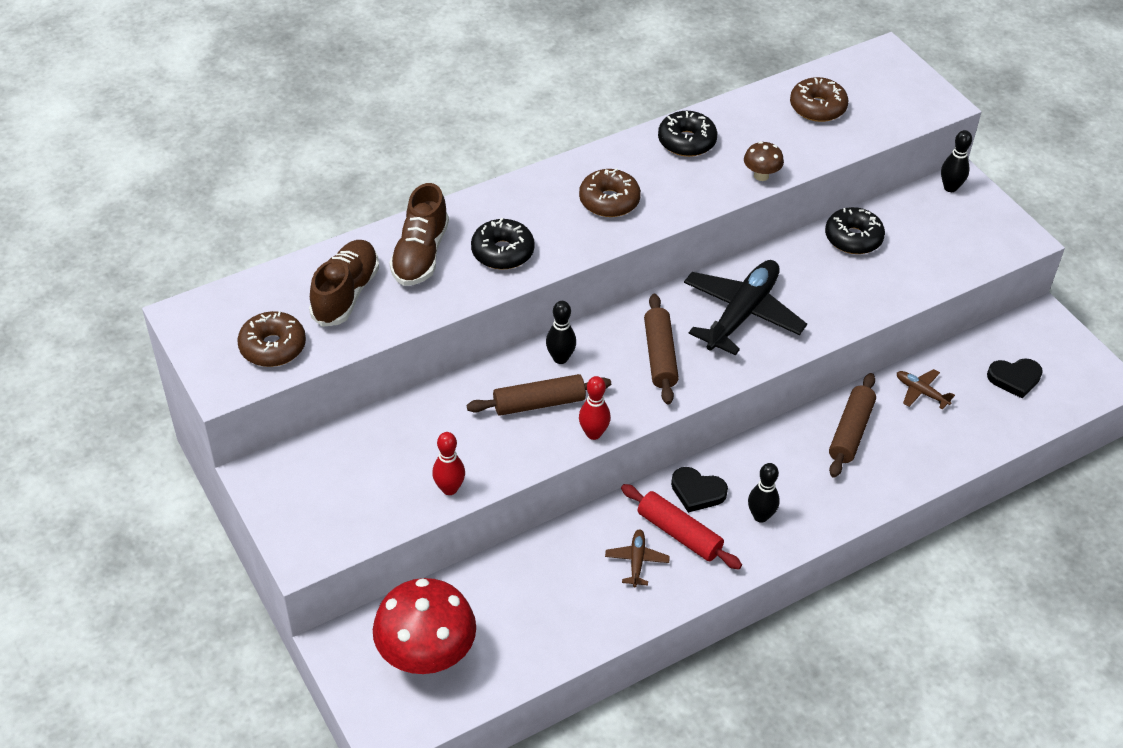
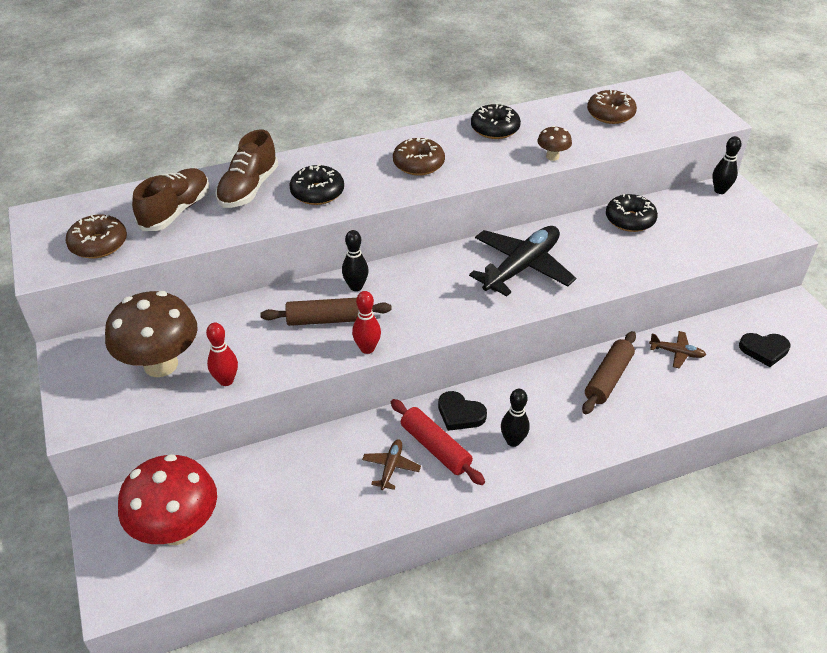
camera: 10 degrees right, 5 degrees down
(370, 478) = (161, 364): none -> brown mushroom
(659, 356) = (442, 293): brown rolling pin -> none
(921, 392) = (677, 353): brown plane -> brown plane turned 150 degrees clockwise

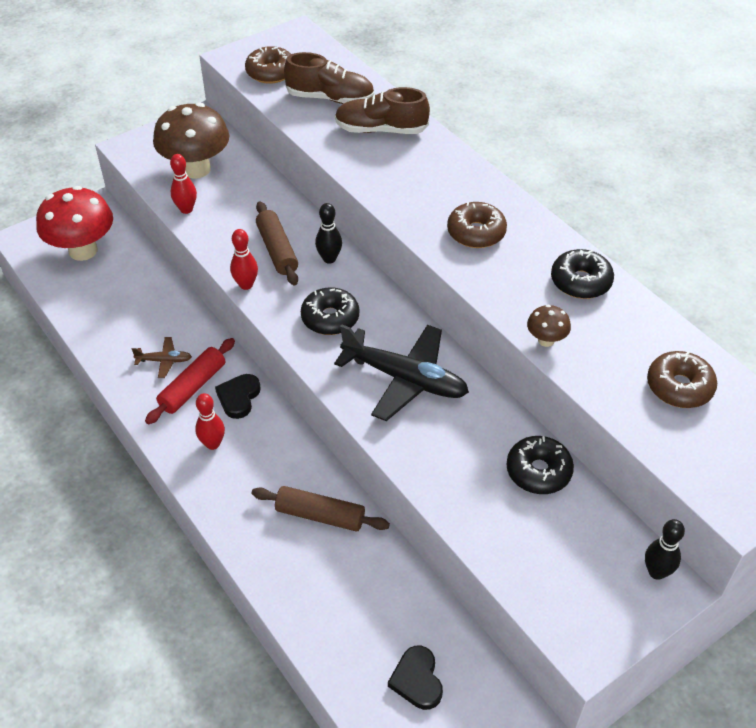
camera: 75 degrees right, 5 degrees up
(317, 193) = (393, 173): black donut -> black donut (330, 318)
(513, 441) = (212, 444): black bowling pin -> red bowling pin
(677, 353) = (382, 581): brown plane -> none

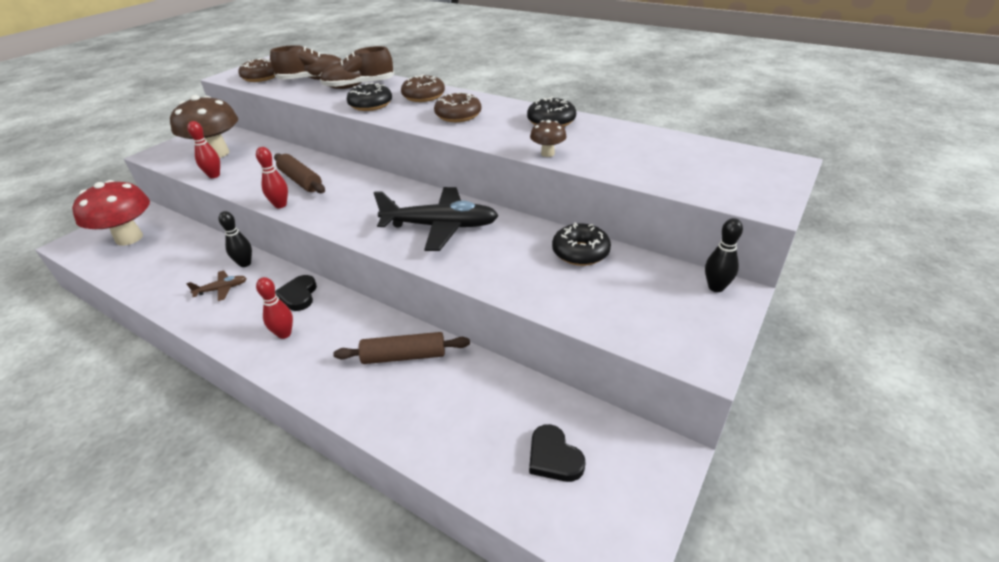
camera: 20 degrees left, 10 degrees down
(192, 387) = (253, 299): red rolling pin -> none
(329, 259) = (346, 176): black bowling pin -> black bowling pin (245, 263)
(330, 318) = (361, 207): black donut -> black donut (371, 105)
(679, 387) = (663, 153): brown donut -> brown donut (423, 96)

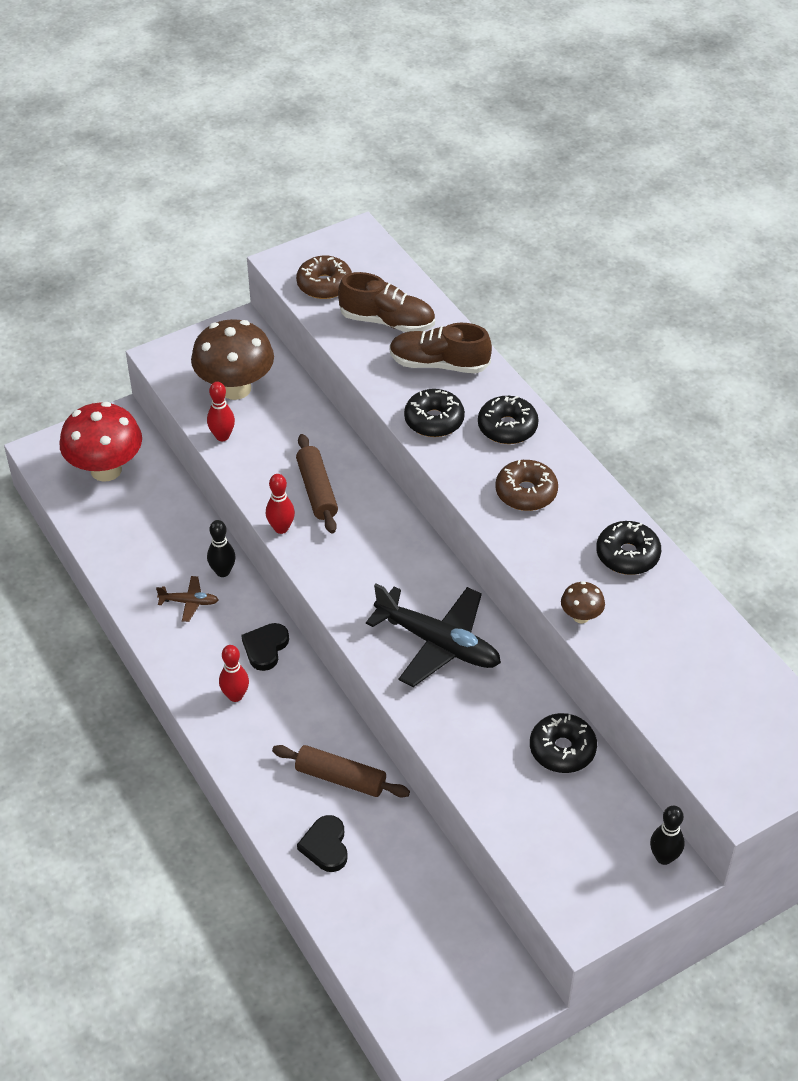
camera: 25 degrees right, 10 degrees up
(423, 96) = (507, 427): brown donut -> black donut
(554, 457) = (421, 945): black heart -> black heart (325, 846)

